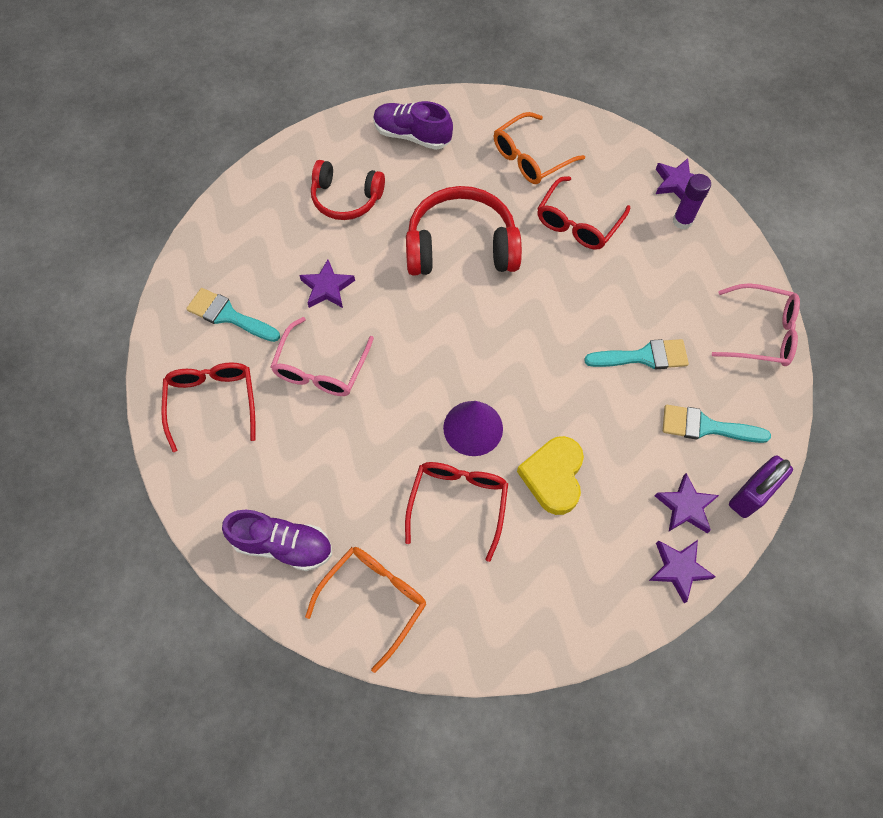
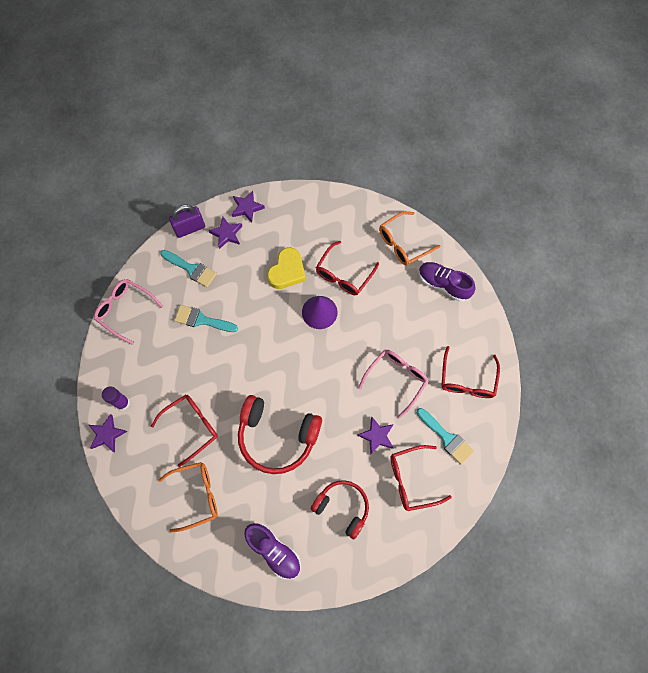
camera: 160 degrees left, 5 degrees up
(264, 253) = (412, 479): none -> red glasses

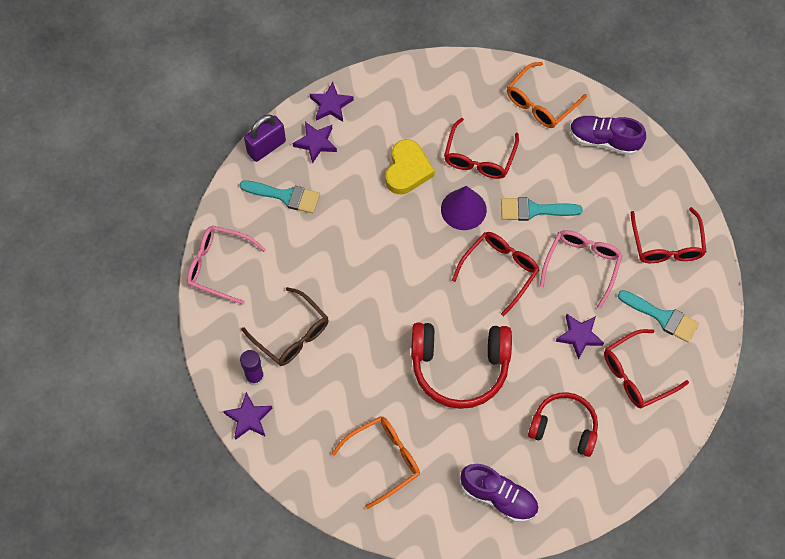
camera: 15 degrees left, 5 degrees down
(160, 377) = (291, 334): none -> brown glasses
(191, 427) = (350, 383): red glasses -> red glasses (500, 270)
(201, 320) = (320, 254): turquoise brush -> turquoise brush (534, 210)

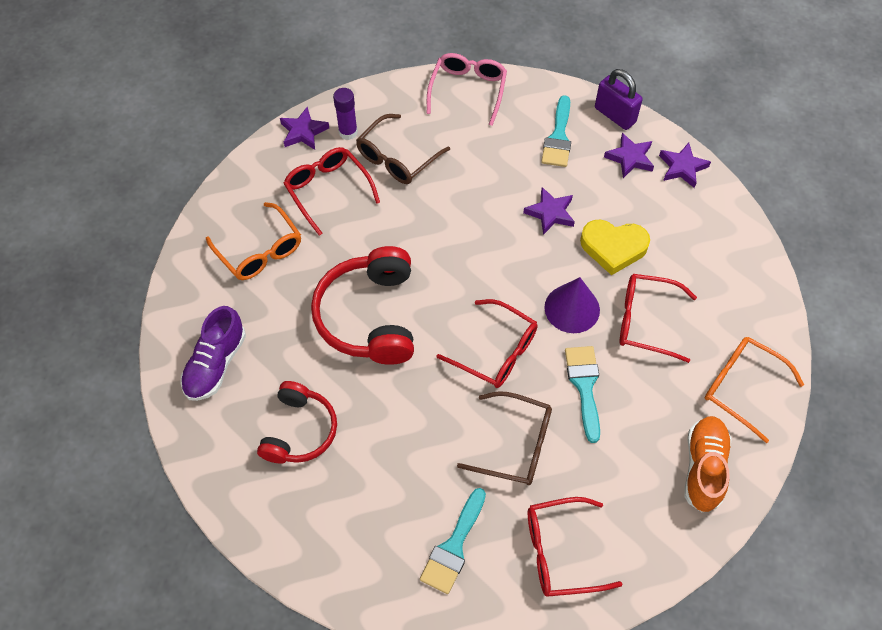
camera: 85 degrees right, 5 degrees down
(579, 336) = (418, 444): purple star -> purple star (550, 213)
(582, 265) = (515, 445): pink glasses -> brown glasses
(604, 140) = (703, 468): purple shoe -> orange shoe
(636, 374) = (371, 514): red glasses -> red glasses (328, 190)

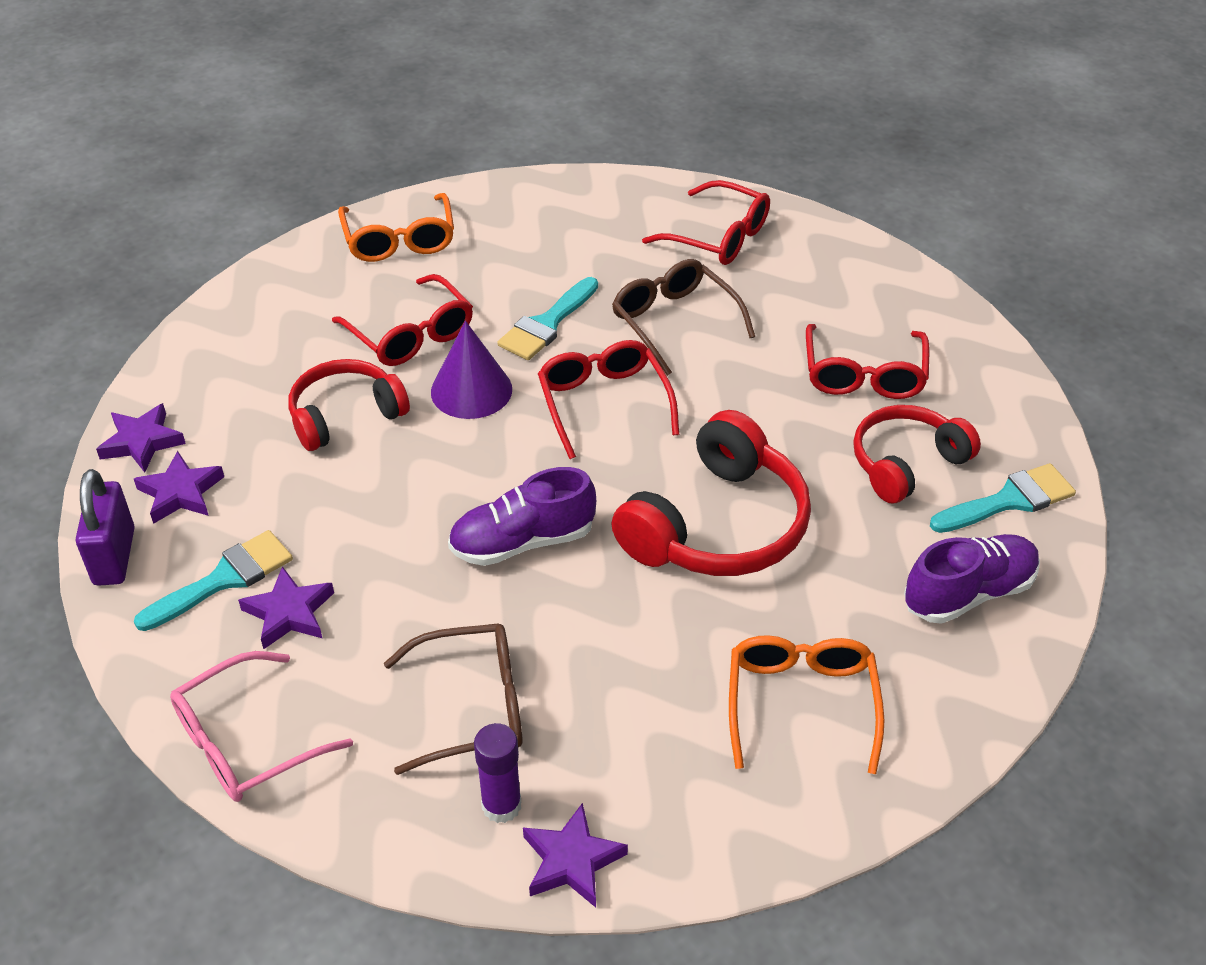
camera: 140 degrees left, 15 degrees down
(328, 190) = (623, 727): red glasses -> red glasses (864, 375)
(453, 242) = (522, 542): none -> purple shoe
(453, 547) = (818, 290): turquoise brush -> turquoise brush (1009, 500)
(550, 213) = (363, 496): purple star -> purple star (289, 613)
(613, 248) = (345, 415): yellow heart -> red headphones
(703, 468) = (517, 215): orange shoe -> none

